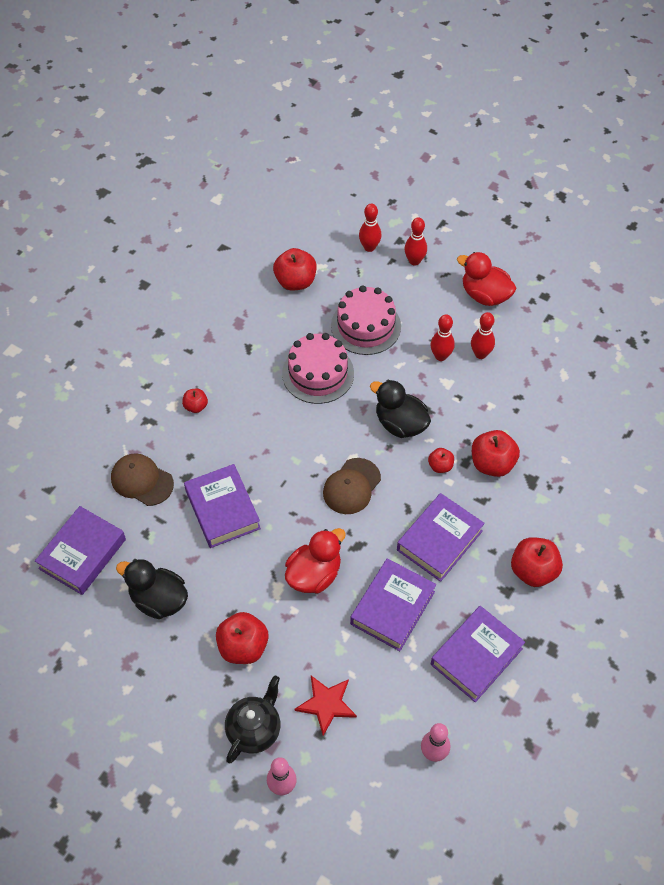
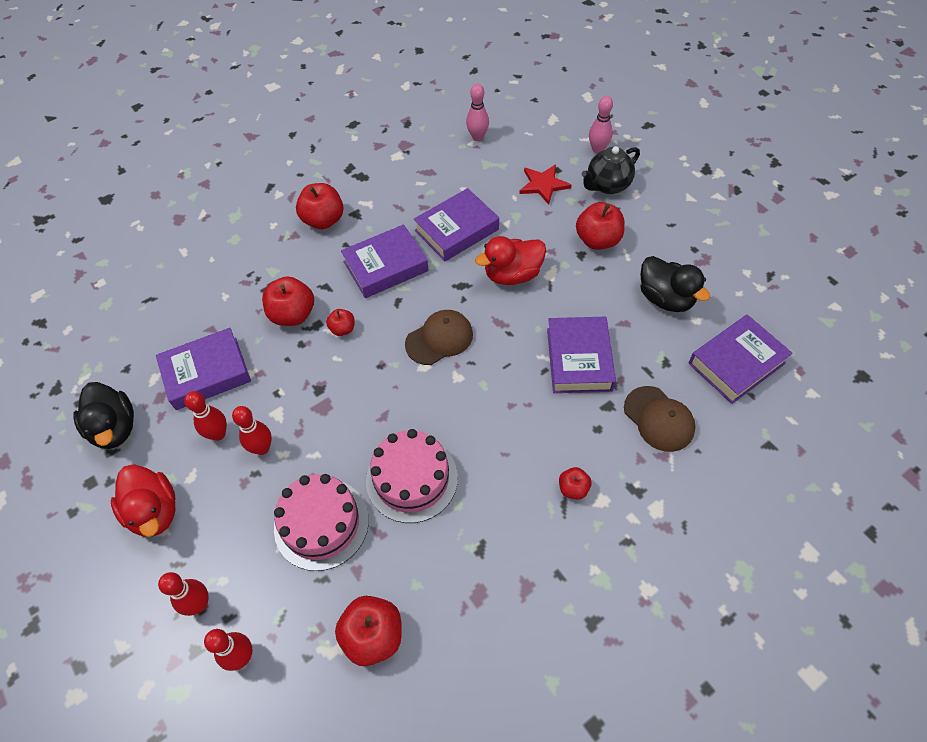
camera: 155 degrees left, 0 degrees up
(400, 424) = (355, 385): black duck -> black duck (115, 428)
(476, 656) = (410, 180): purple book -> purple book (206, 373)

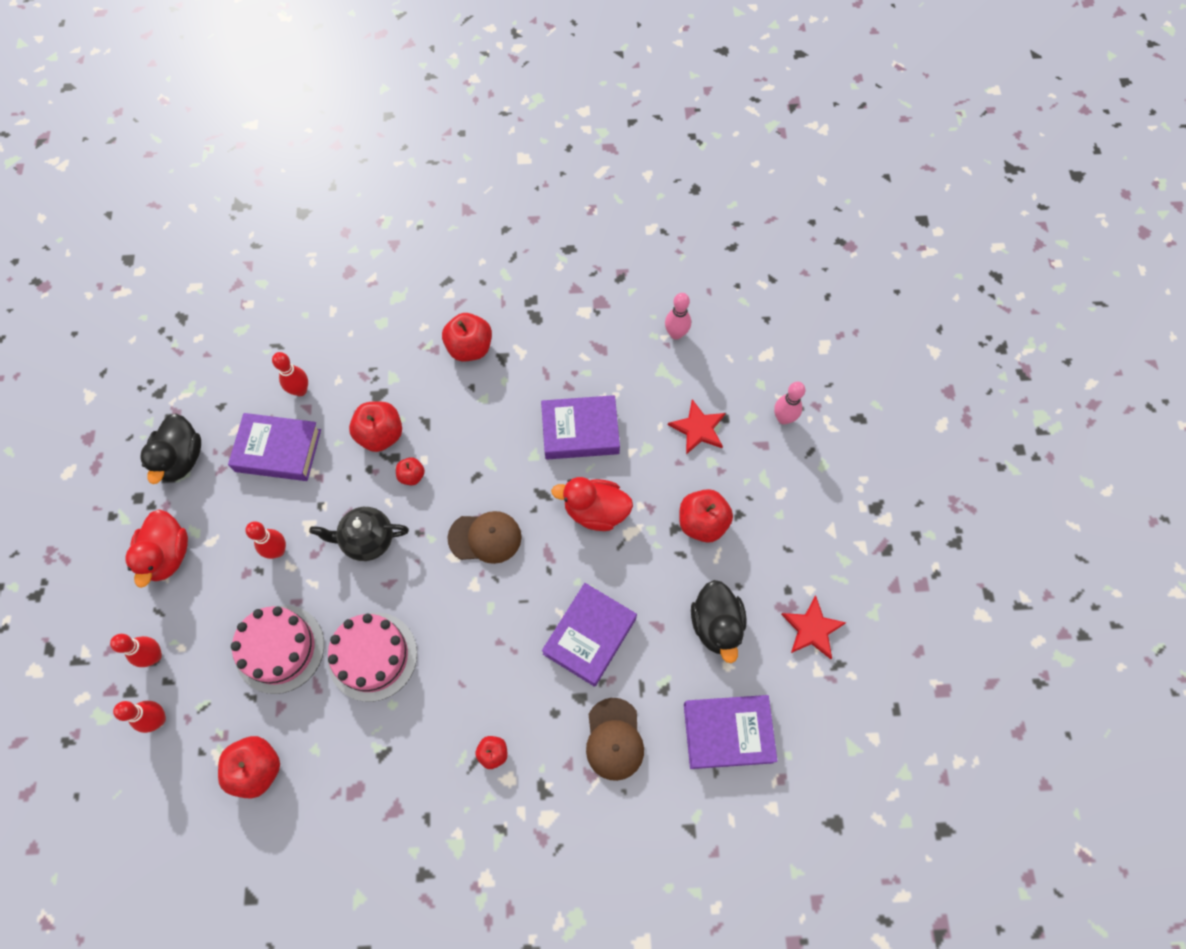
camera: 30 degrees right, 10 degrees up
(218, 434) = (253, 515): red bowling pin -> red bowling pin (300, 390)
(386, 266) = (490, 432): purple book -> none
(607, 185) = (760, 466): black teapot -> black teapot (367, 540)
(732, 263) = (812, 629): none -> red star

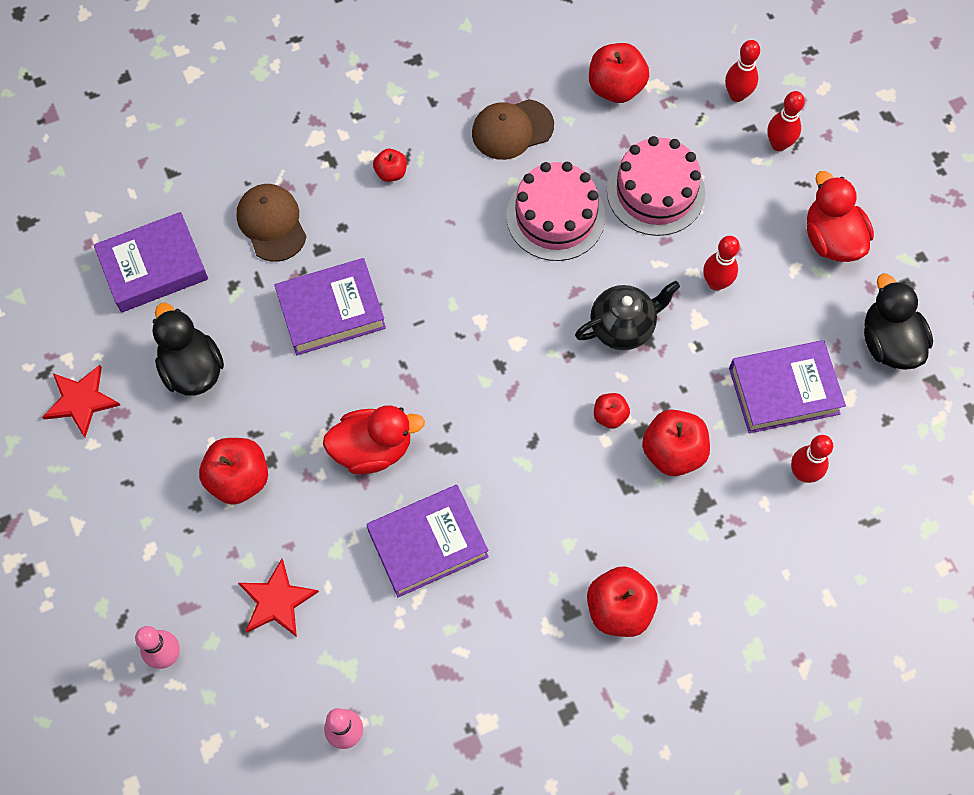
camera: 160 degrees right, 0 degrees up
(485, 537) = (490, 375): brown cap -> brown cap (512, 129)
(589, 636) = (331, 311): purple book -> purple book turned 60 degrees clockwise

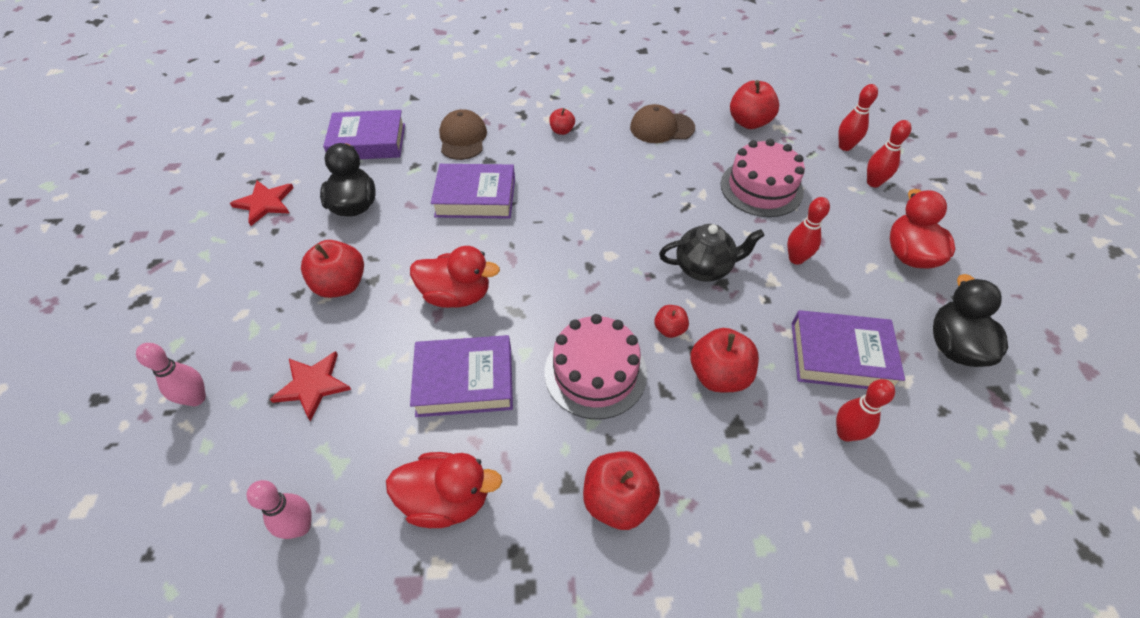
camera: 20 degrees right, 15 degrees down
(466, 663) = (447, 499): none -> red duck
(555, 216) = (674, 183): pink cake -> pink cake (595, 372)

